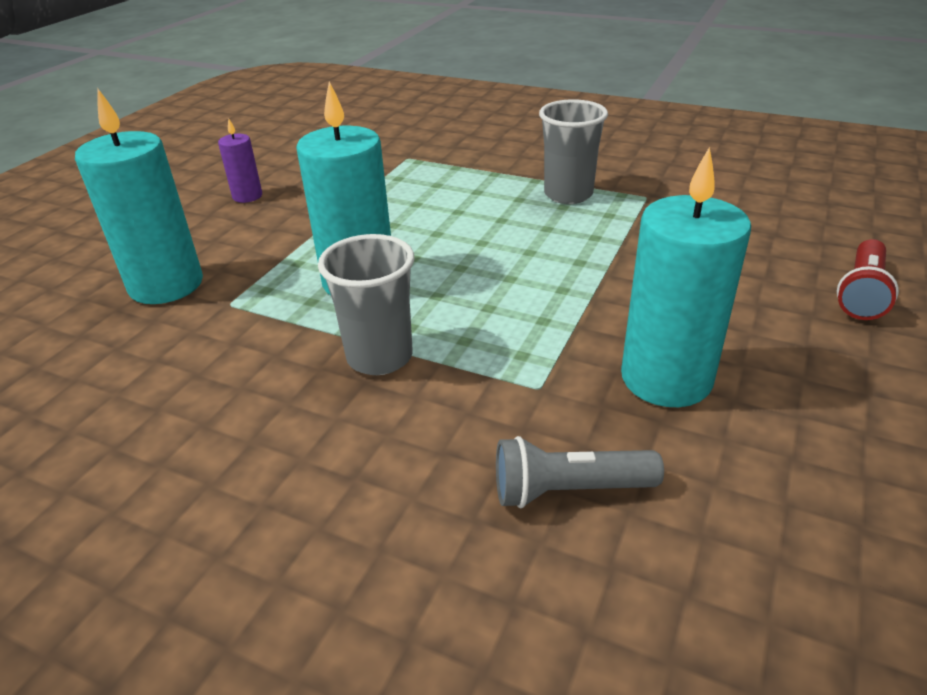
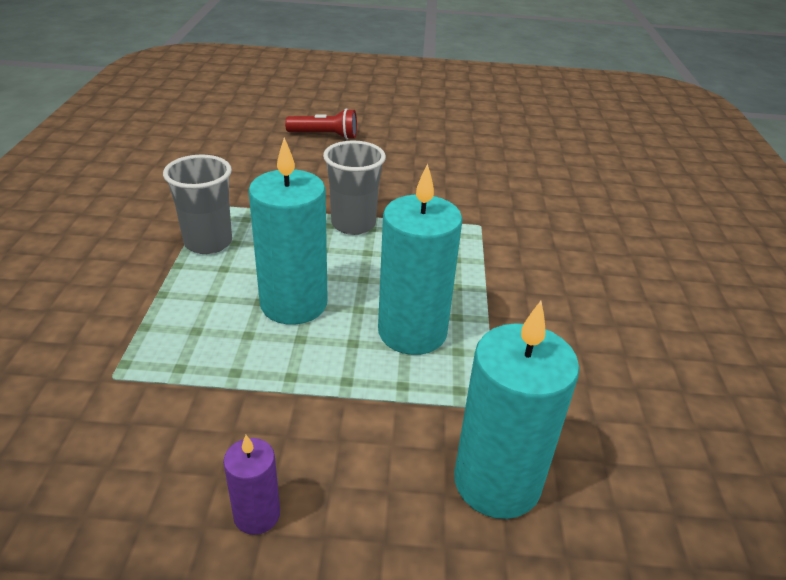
camera: 115 degrees left, 0 degrees up
(379, 357) = (499, 292): grey cup -> grey cup (353, 224)
(568, 490) = (546, 208): grey flashlight -> none
(666, 378) = (442, 188): turquoise candle -> turquoise candle (294, 304)

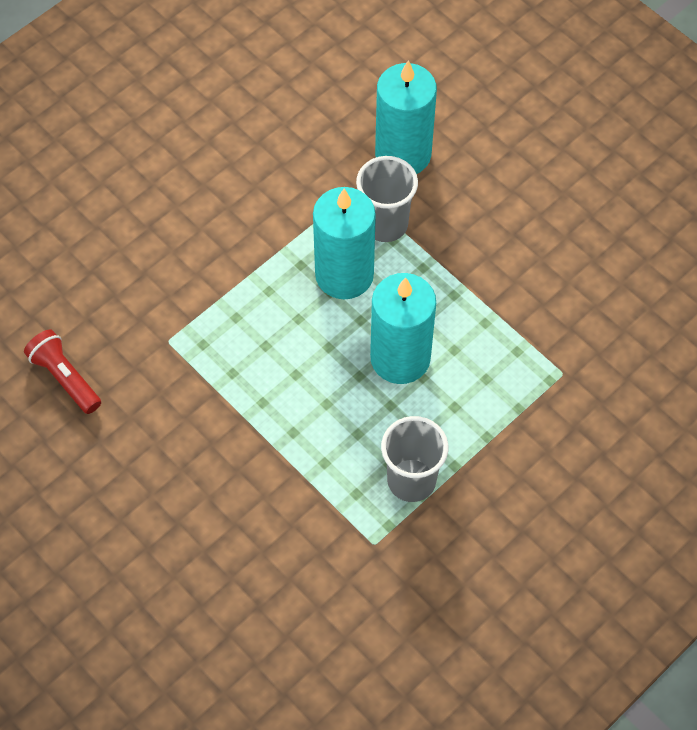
camera: 135 degrees left, 25 degrees up
(257, 514) = (536, 223): purple candle -> none
(325, 136) = (149, 602): red flashlight -> red flashlight (65, 378)
(353, 224) = (271, 419): grey cup -> grey cup (385, 224)

